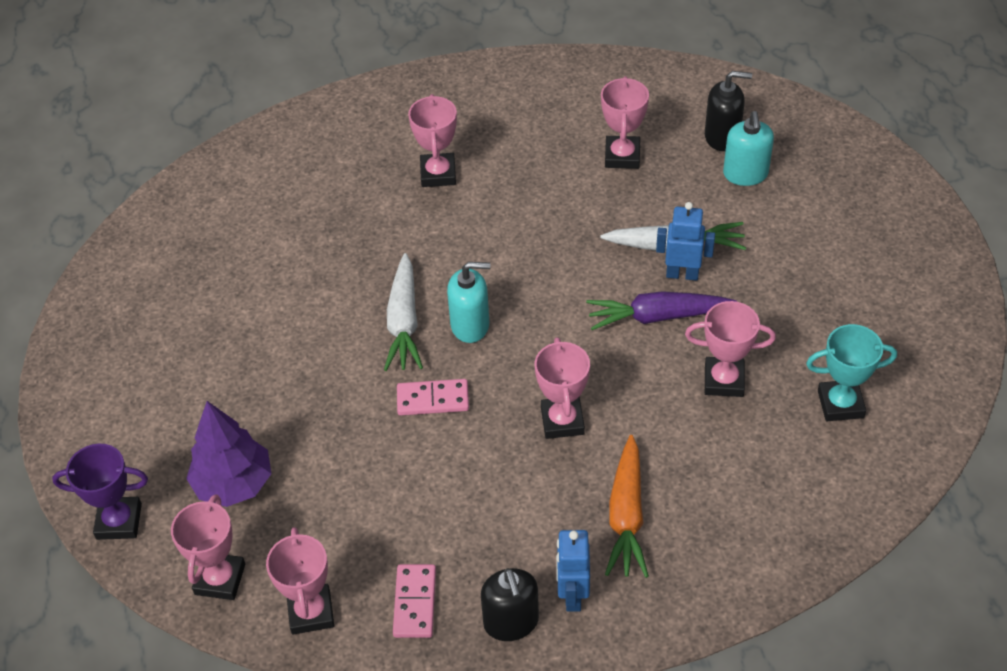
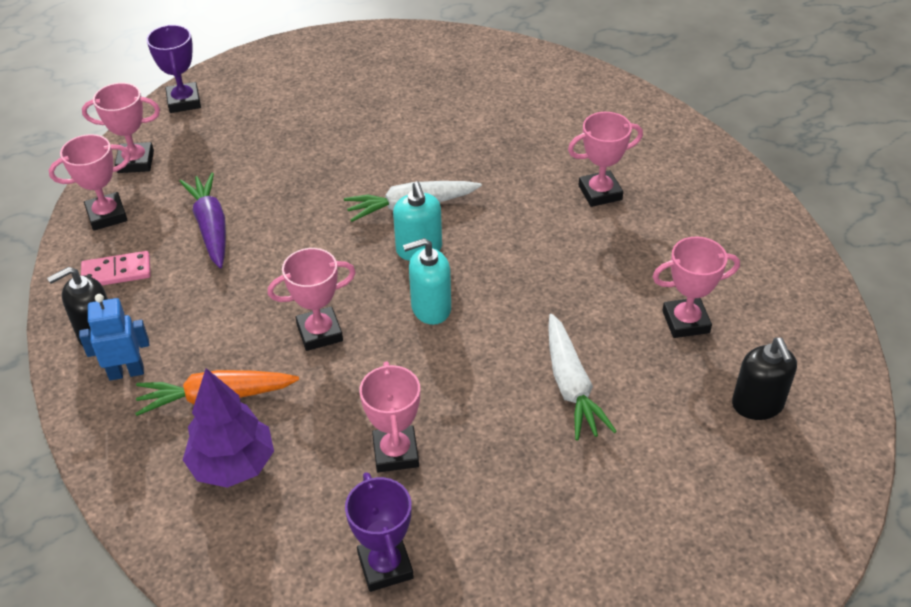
camera: 75 degrees right, 5 degrees down
(234, 484) = (224, 148): purple tree -> purple tree (233, 465)
(433, 399) = (328, 242): pink domino -> none
(657, 317) = (468, 385): purple carrot -> purple carrot (211, 227)
(682, 274) = (533, 397): blue robot -> none
(745, 174) = (707, 434): turquoise soap dispenser -> turquoise soap dispenser (430, 308)
(840, 404) = (385, 566): turquoise trophy -> purple trophy

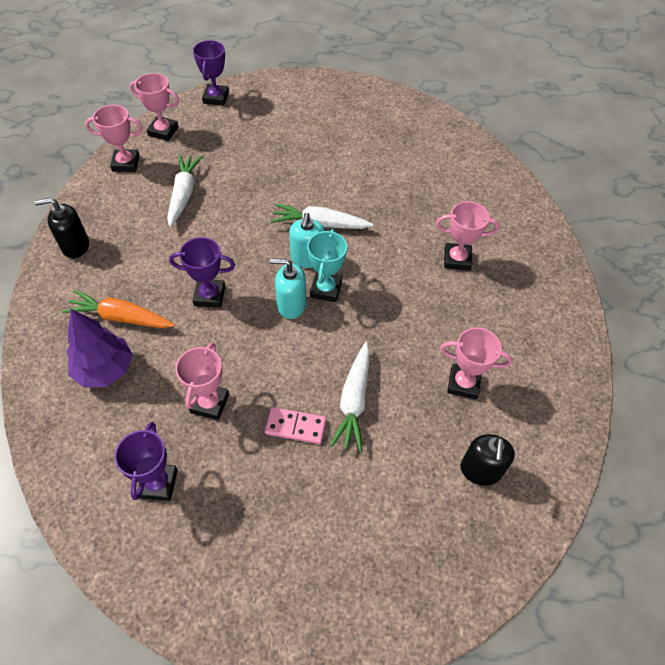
camera: 20 degrees right, 10 degrees up
(116, 272) = (110, 206): pink domino -> pink domino (295, 427)
(126, 372) = (78, 278): blue robot -> none
(211, 227) = (184, 194): purple carrot -> white carrot
(319, 333) = (209, 296): pink trophy -> purple trophy
(463, 276) = (326, 289): none -> turquoise trophy

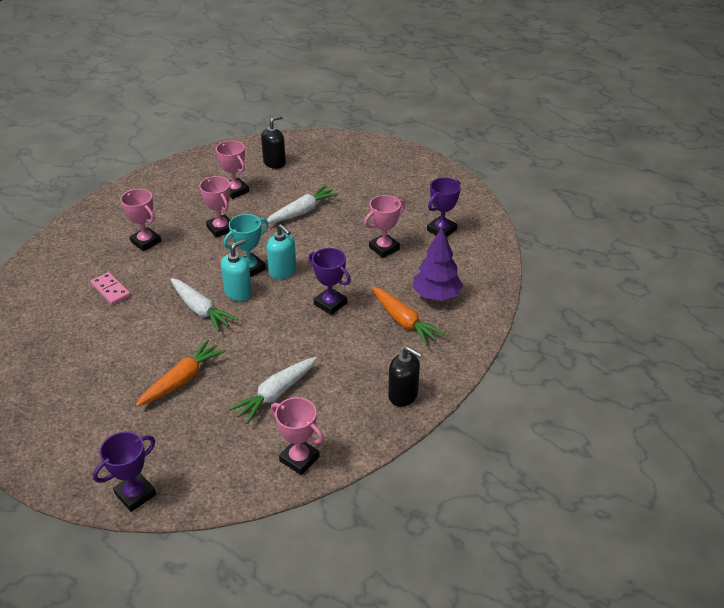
camera: 140 degrees left, 15 degrees down
(163, 131) = (230, 479): pink trophy -> pink trophy (221, 229)
(266, 167) = (182, 379): none -> orange carrot
(295, 427) = (346, 217): pink domino -> pink domino (111, 290)

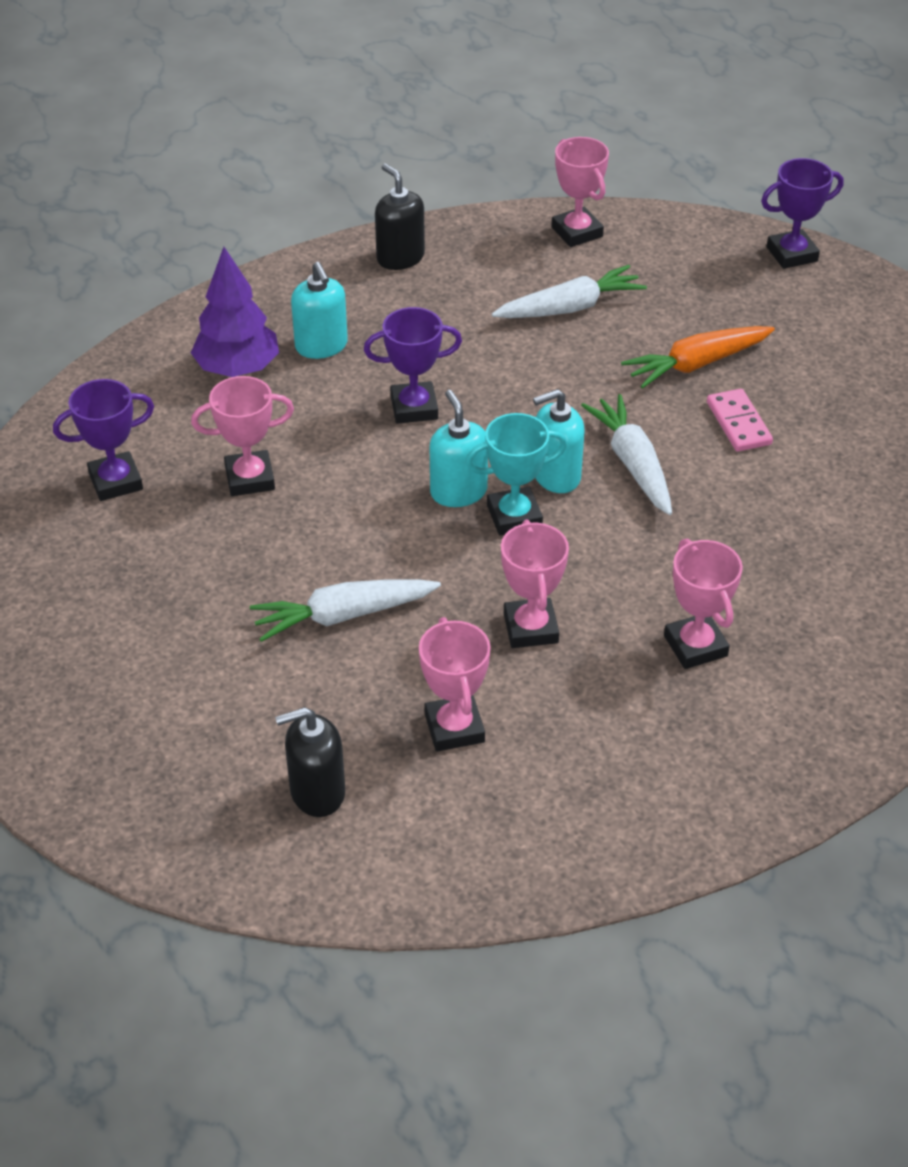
camera: 155 degrees left, 5 degrees up
(111, 290) = (784, 553): pink domino -> pink domino (738, 423)
(330, 304) = (414, 408): purple trophy -> purple trophy turned 75 degrees counterclockwise
(404, 321) = (321, 346): orange carrot -> turquoise soap dispenser

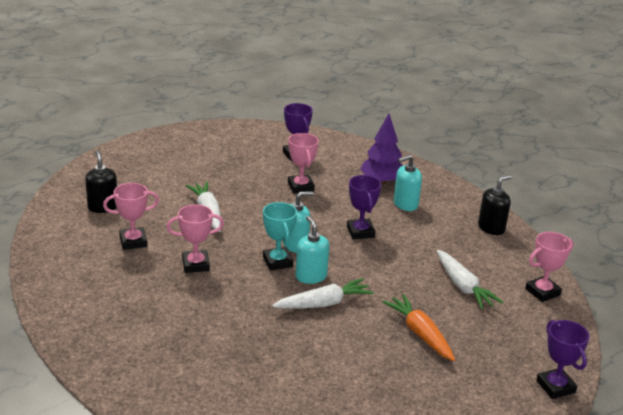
camera: 85 degrees right, 15 degrees down
(695, 646) = (178, 317): pink trophy -> none
(738, 423) = (365, 347): pink domino -> none

